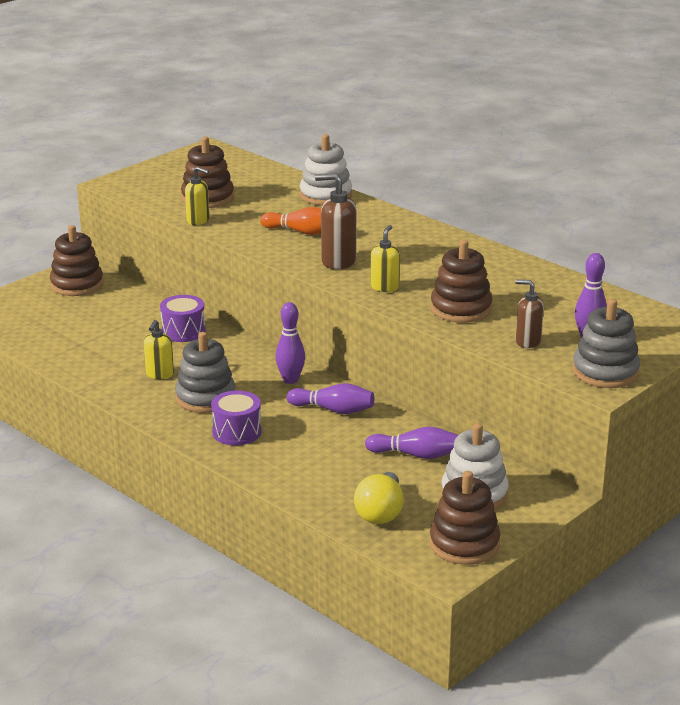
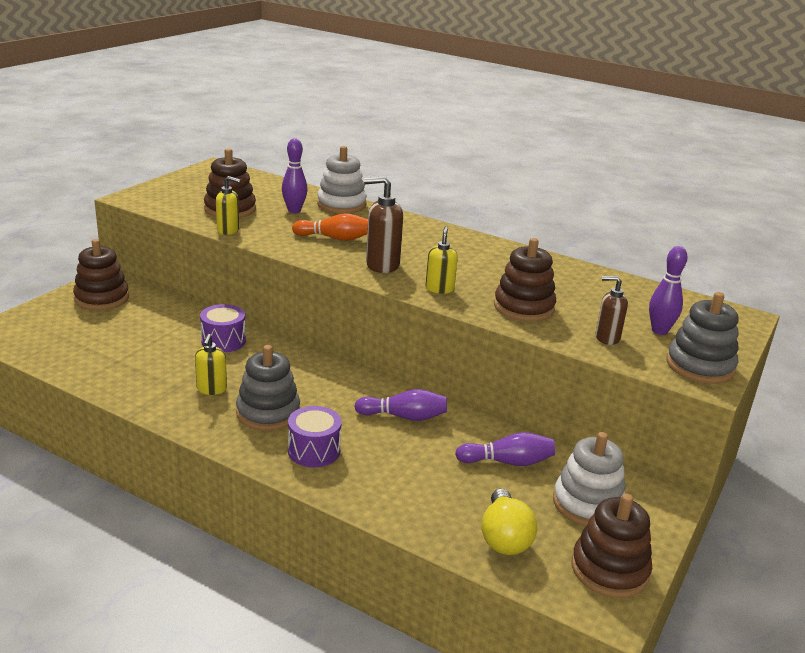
camera: 15 degrees left, 0 degrees up
(290, 380) = (348, 386): purple bowling pin -> purple bowling pin (294, 210)

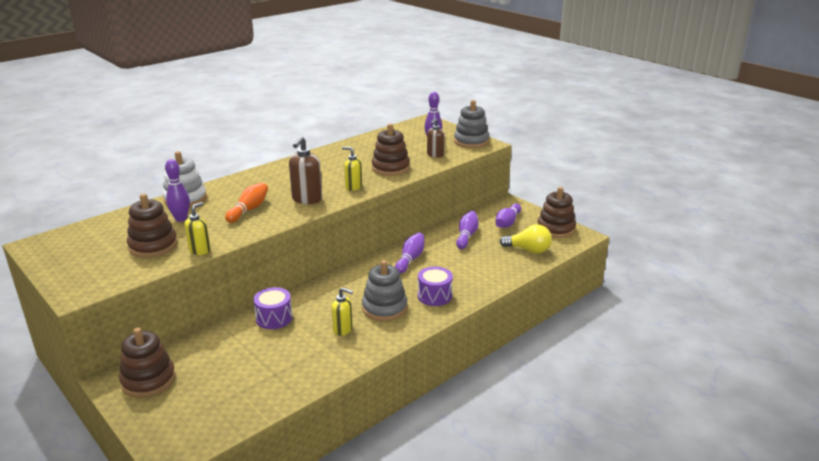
camera: 70 degrees left, 0 degrees up
(587, 504) = (507, 223): white stacking toy -> purple bowling pin

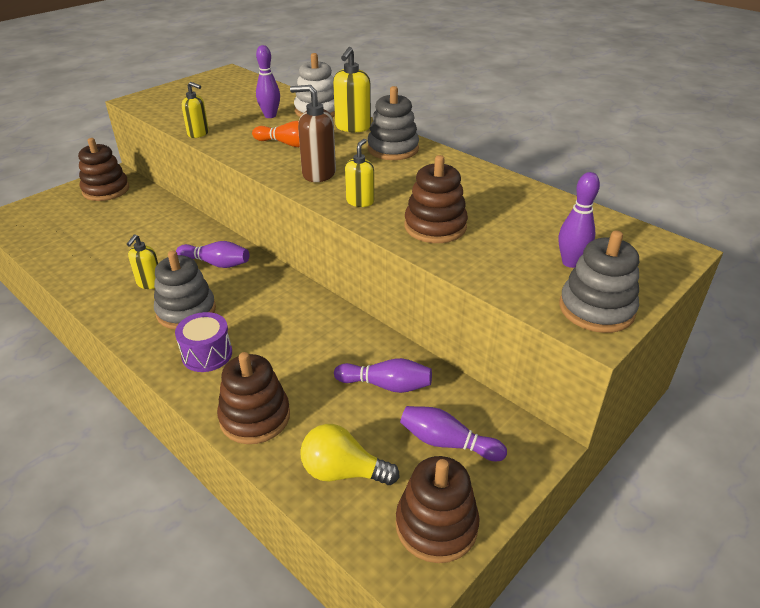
camera: 85 degrees right, 10 degrees up
(153, 246) = (213, 113): brown stacking toy -> brown stacking toy (255, 417)
(230, 186) = (352, 127): none -> yellow soap dispenser
(274, 318) = (184, 236): purple drum -> none
(279, 174) = (393, 149): none -> grey stacking toy
(410, 259) = (308, 326): purple bowling pin -> purple bowling pin (216, 263)
(435, 155) = (506, 267): brown soap dispenser -> none
(528, 250) = (343, 472): yellow light bulb -> yellow light bulb turned 90 degrees clockwise

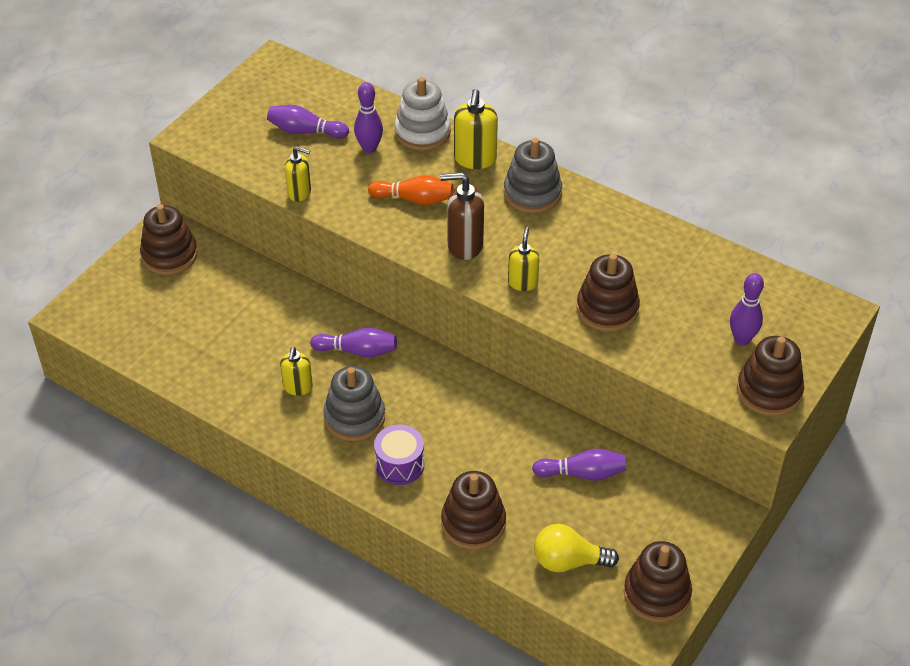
camera: 10 degrees left, 10 degrees up
(447, 443) = (651, 522): purple bowling pin -> purple bowling pin (305, 131)
(596, 309) = (769, 391): grey stacking toy -> brown stacking toy

